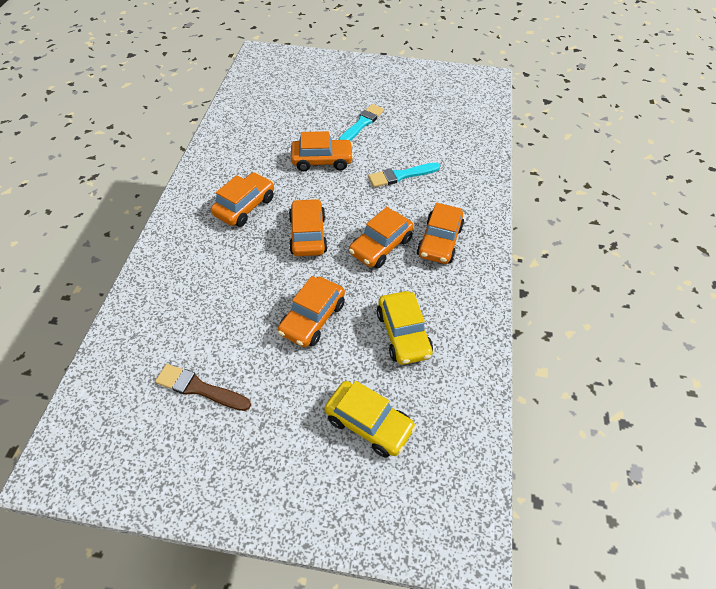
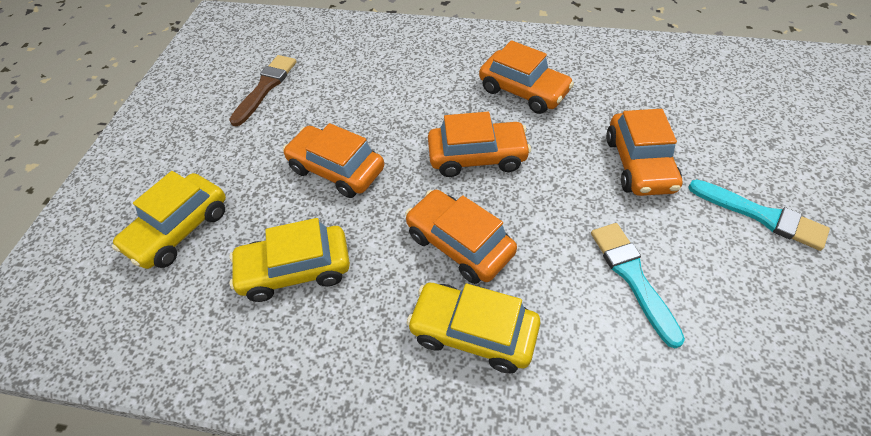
camera: 95 degrees right, 0 degrees up
(439, 241) = (473, 332): orange car -> yellow car

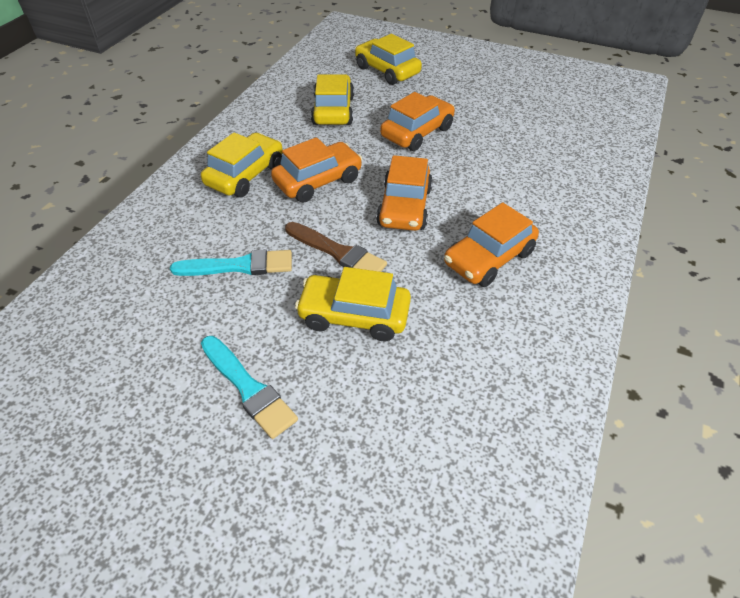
camera: 100 degrees right, 5 degrees down
(265, 87) = (526, 104): brown brush -> brown brush (337, 252)
(639, 164) = (354, 315): orange car -> yellow car
(761, 215) = (248, 388): turquoise brush -> turquoise brush turned 90 degrees counterclockwise

